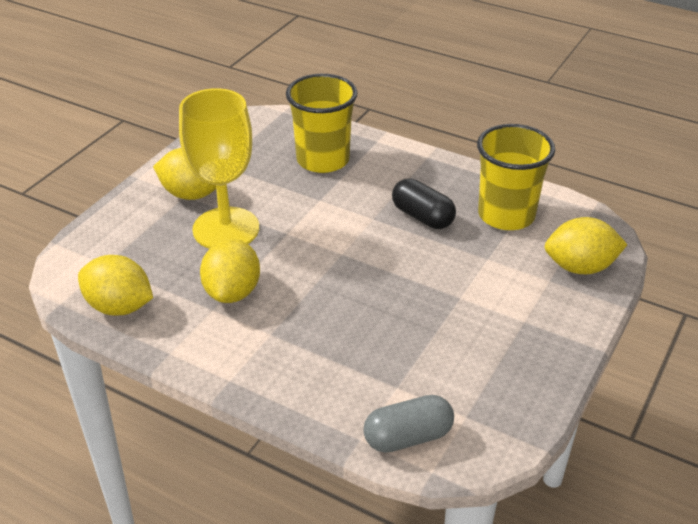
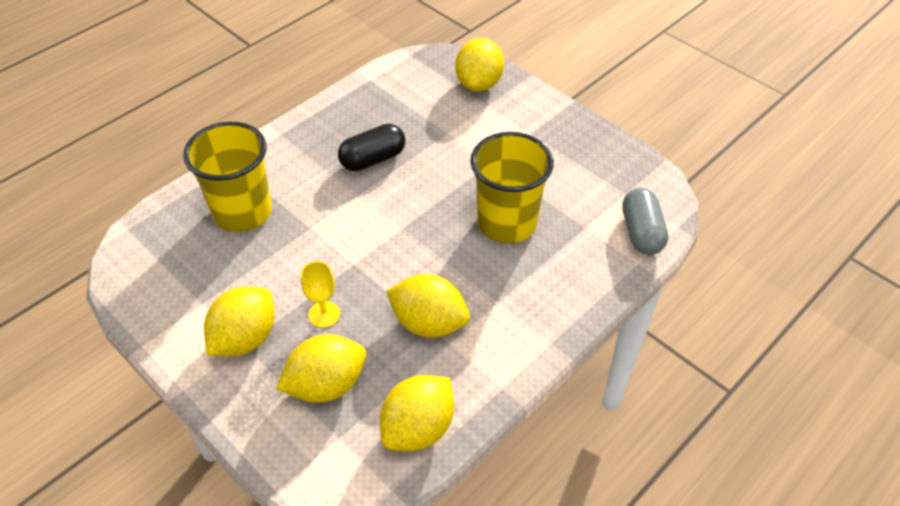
camera: 75 degrees left, 10 degrees up
(154, 246) = (326, 385): none -> yellow lemon
(226, 229) = (324, 314): yellow goblet -> yellow goblet, size x0.42
(506, 215) = (395, 106): yellow cup -> yellow cup (507, 223)

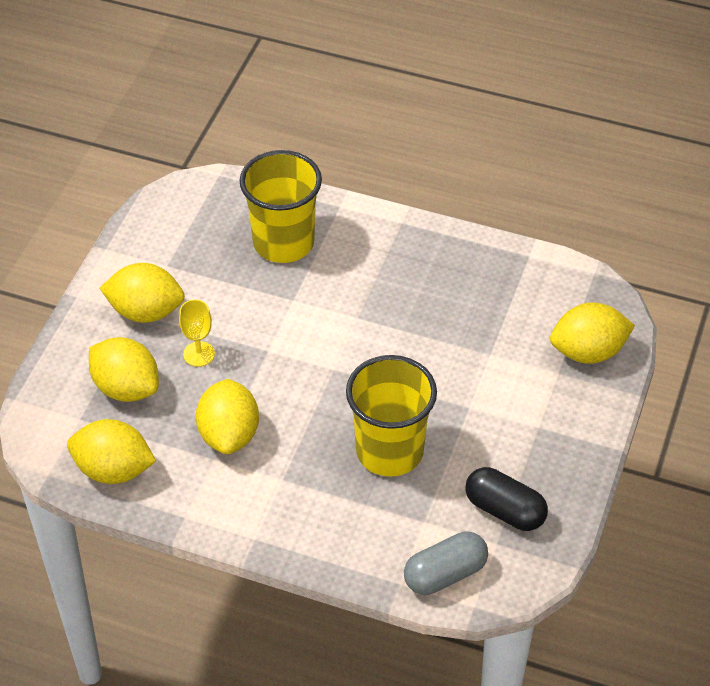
camera: 65 degrees right, 0 degrees up
(373, 159) = (411, 308): black capsule -> black capsule (505, 510)

